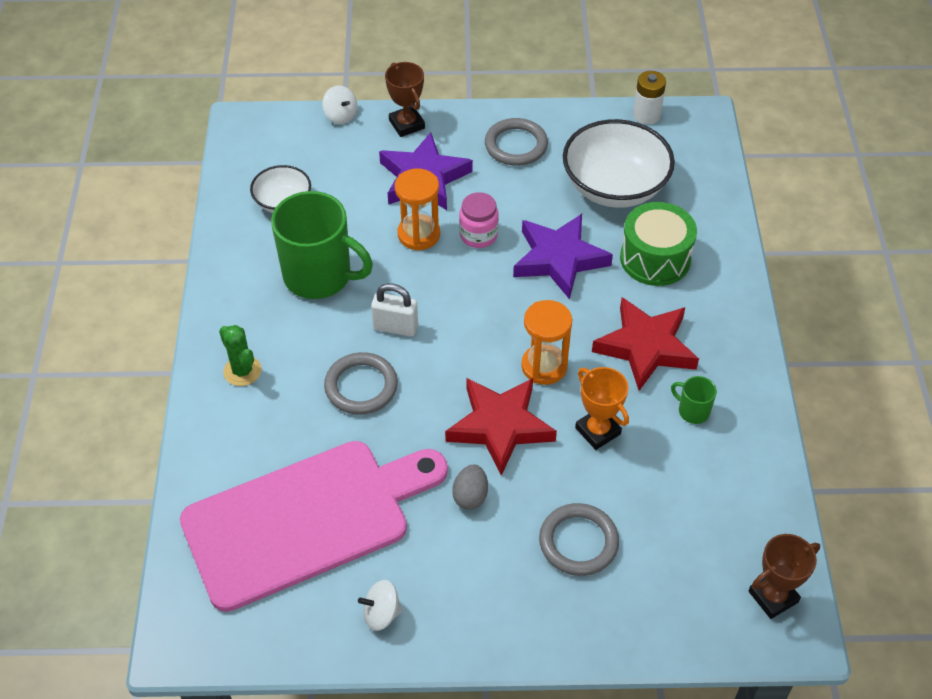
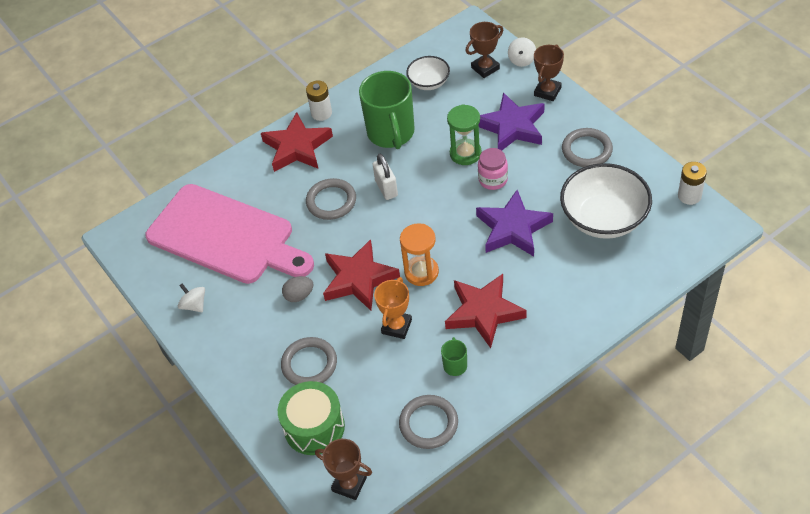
camera: 60 degrees right, 0 degrees up
(215, 318) = (321, 113): none -> white battery
(242, 371) = (297, 147): green cactus -> red star
(317, 148) = (485, 68): none -> brown trophy
(419, 234) = (465, 153): orange hourglass -> green hourglass
(655, 258) = (563, 275): green drum -> green drum (314, 427)
(749, 478) = (428, 424): none -> grey ring

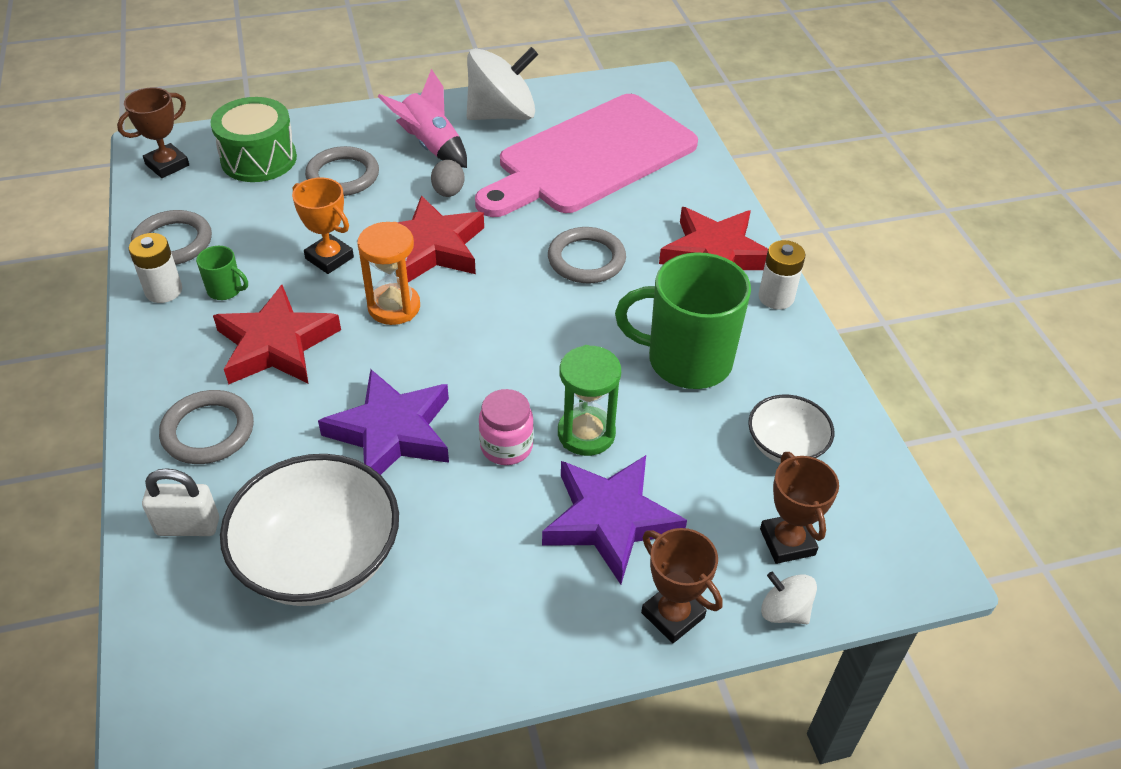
camera: 105 degrees right, 5 degrees down
(194, 305) = (502, 114): white spinning top -> white spinning top, size x2.13
(251, 330) = (430, 146): none -> pink rocket
(386, 188) = (573, 320): white padlock -> white padlock (188, 526)
(587, 150) = (485, 608): grey ring -> grey ring (208, 431)
(689, 196) = (265, 723): white battery -> white battery (164, 291)

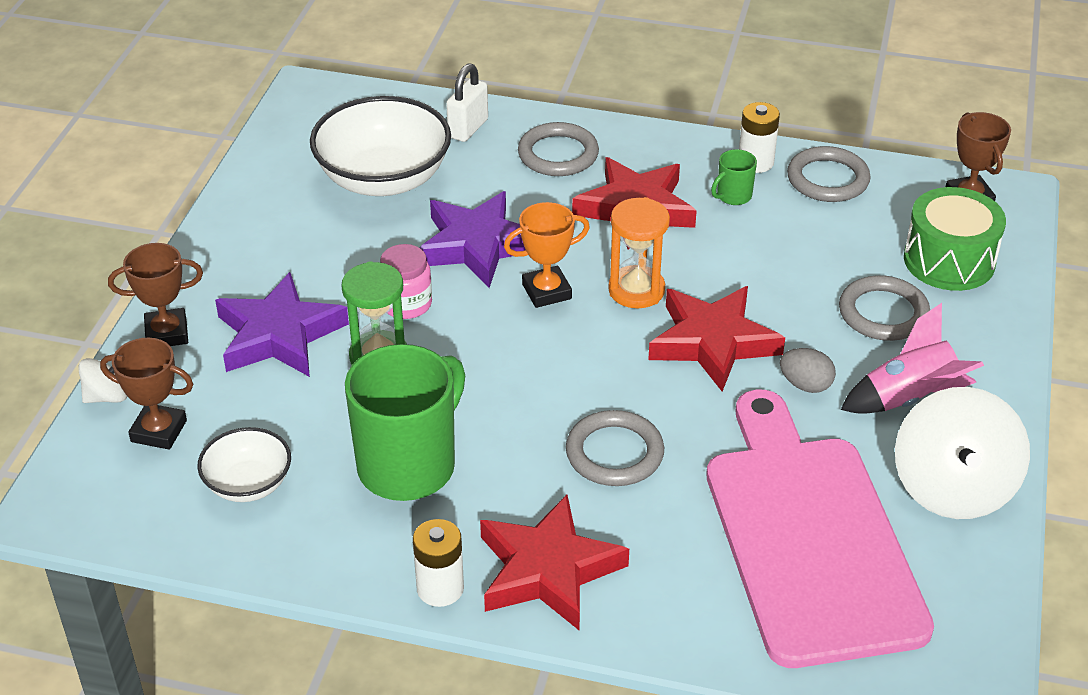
camera: 120 degrees right, 5 degrees down
(329, 258) = (740, 268): orange trophy -> orange trophy (546, 291)

